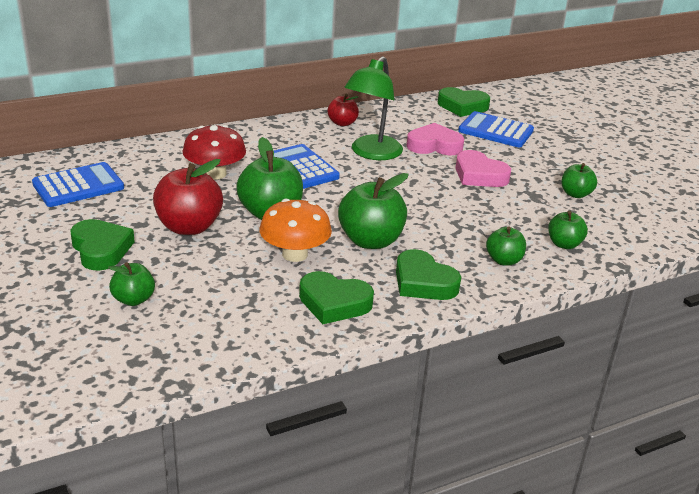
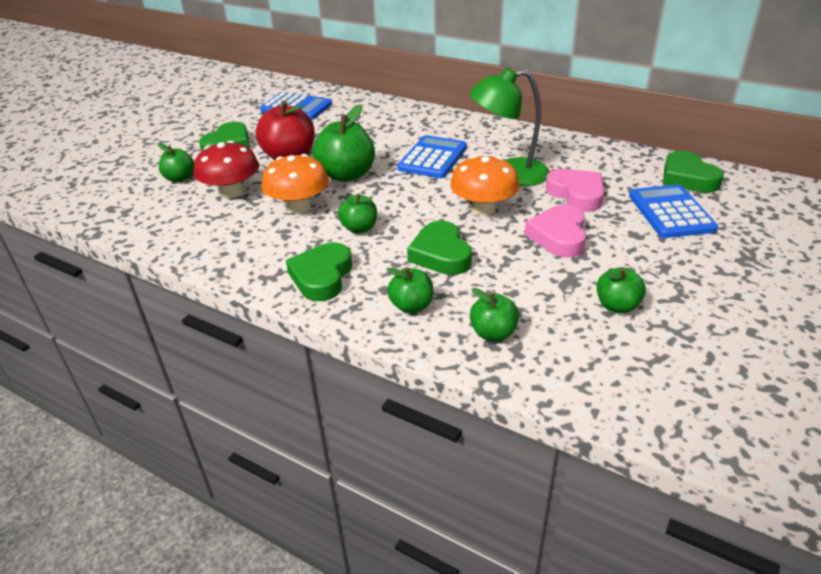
camera: 60 degrees right, 5 degrees up
(215, 174) = (375, 135): red mushroom -> red mushroom (232, 192)
(334, 303) = (247, 248): green heart -> green heart (441, 254)
(342, 123) = (539, 143): red apple -> none
(370, 241) = (359, 228): green apple -> green apple, size x0.57
(408, 183) = (483, 208): none -> orange mushroom

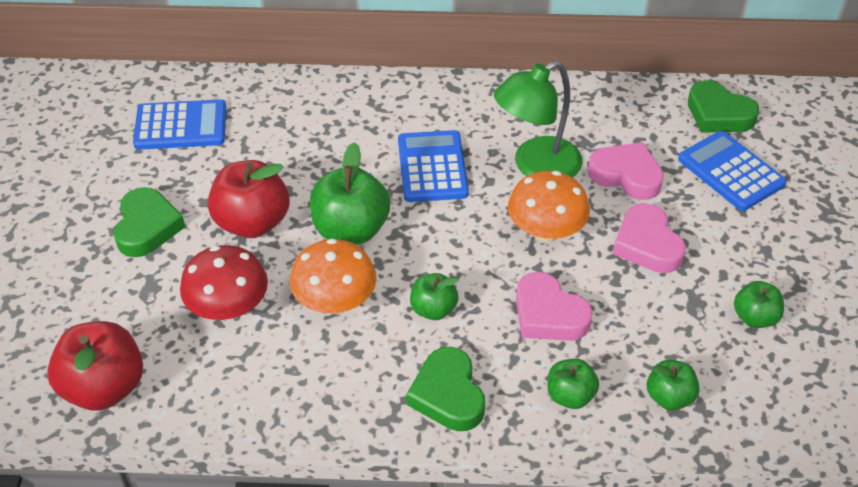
camera: 30 degrees left, 10 degrees up
(122, 209) = (104, 388): none -> red apple
(180, 178) = (135, 309): green apple -> none
(441, 254) = (548, 314): green heart -> pink heart

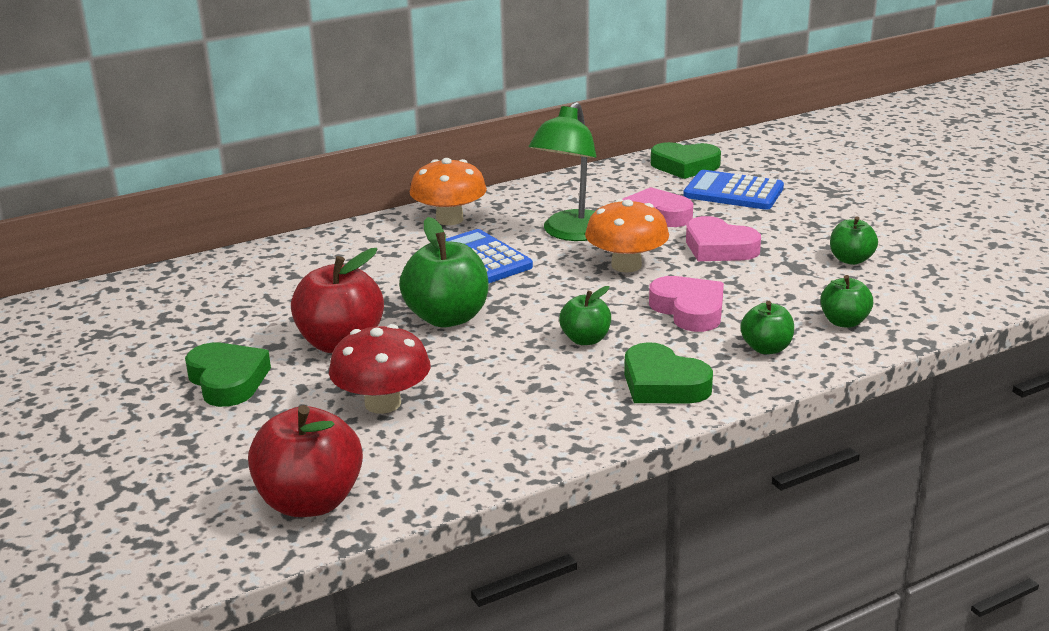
camera: 30 degrees left, 20 degrees down
(181, 126) = (186, 306): blue calculator -> none
(335, 301) = (486, 365): orange mushroom -> orange mushroom (449, 219)
(548, 314) = (689, 310): pink heart -> pink heart turned 135 degrees counterclockwise

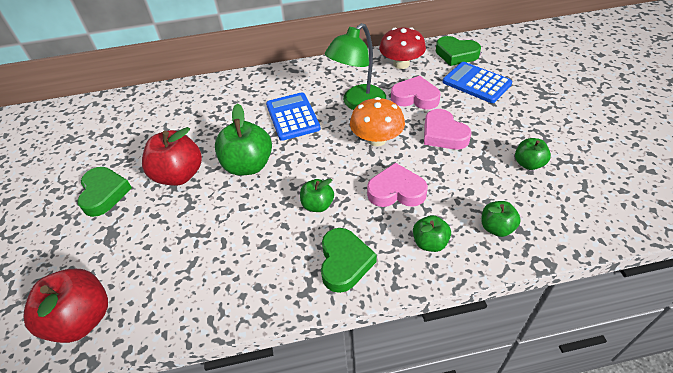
camera: 20 degrees right, 20 degrees up
(383, 403) = (171, 236): red mushroom -> red mushroom (401, 64)
(449, 219) = (294, 78): orange mushroom -> none
(663, 384) = (344, 262): green heart -> green heart turned 150 degrees counterclockwise
(689, 310) = (396, 191): pink heart -> pink heart turned 75 degrees counterclockwise

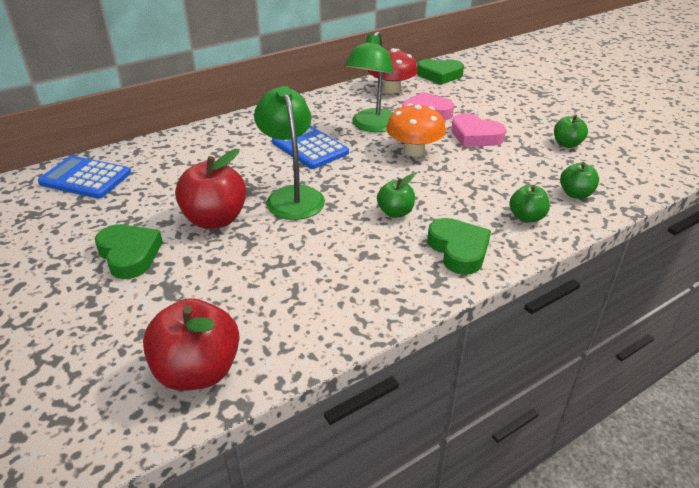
camera: 25 degrees left, 10 degrees down
(248, 165) = (292, 196): green apple -> green lamp
(396, 191) = (465, 186): pink heart -> none
(476, 83) = (476, 94): blue calculator -> blue calculator (85, 178)

